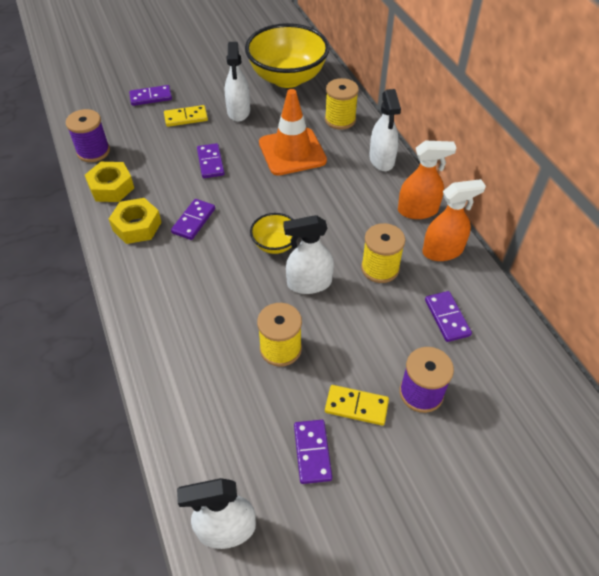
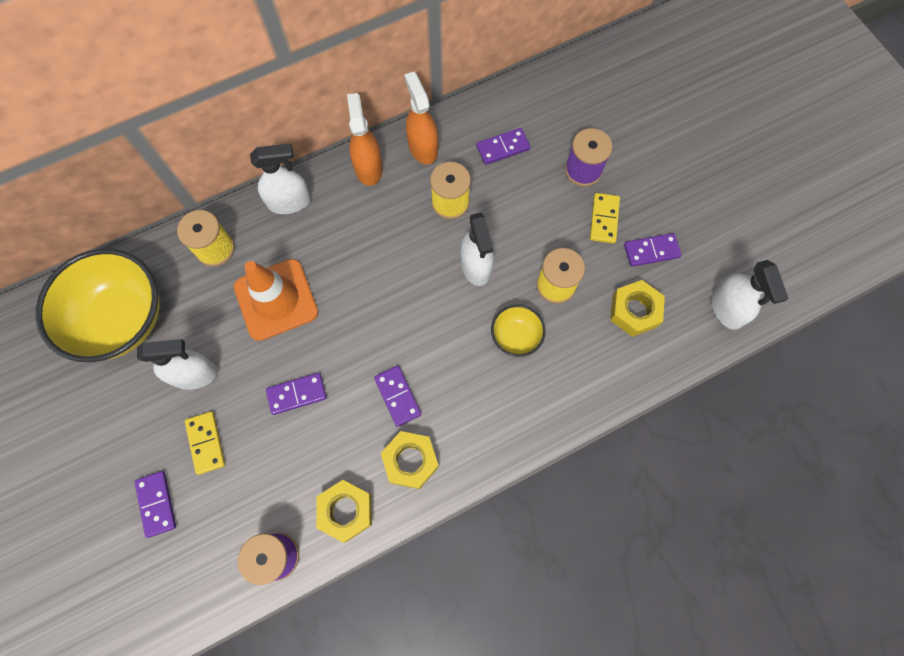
camera: 95 degrees left, 20 degrees up
(194, 221) = (398, 396): purple domino -> purple domino turned 45 degrees clockwise
(240, 421) = (634, 311): none -> yellow nut
(275, 244) = (427, 303): yellow bowl -> yellow bowl (516, 336)

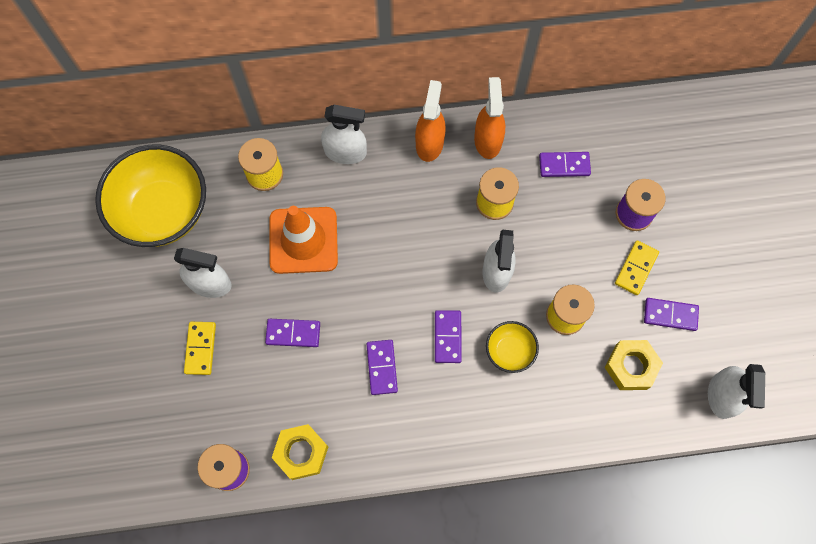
camera: 20 degrees right, 0 degrees up
(156, 504) = (142, 386): purple domino -> purple domino (447, 337)
(410, 461) = (373, 430): yellow nut -> none

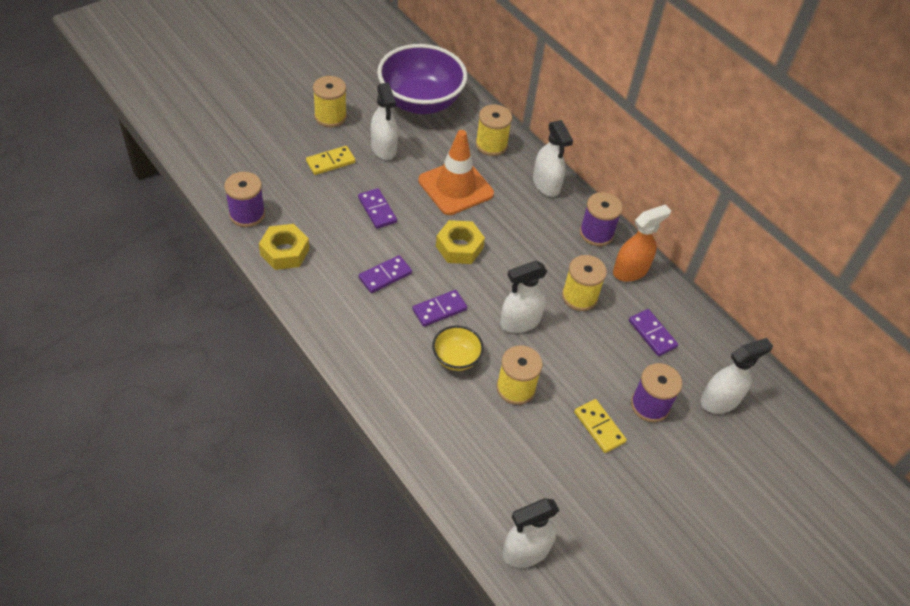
camera: 55 degrees right, 20 degrees down
(132, 317) = (330, 116): none -> yellow spool
(163, 211) = (420, 102): yellow bowl -> purple bowl
(429, 143) = (596, 233): orange spray bottle -> purple spool
(631, 366) = (503, 459): yellow nut -> yellow nut (459, 247)
(636, 268) = (599, 427): yellow domino -> yellow domino turned 60 degrees clockwise
(655, 154) = (720, 400): none -> white spray bottle
(670, 315) = (575, 473): purple domino -> none

